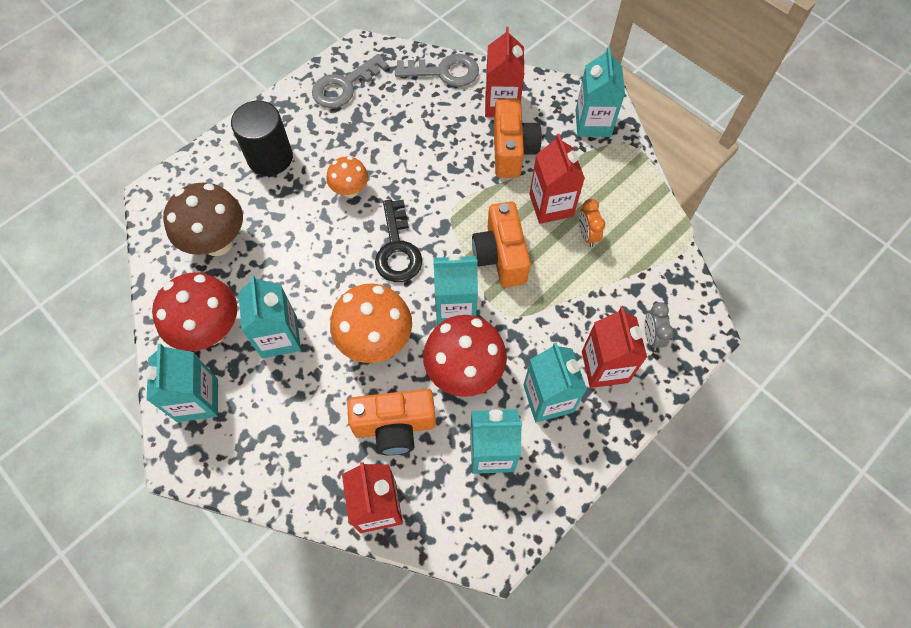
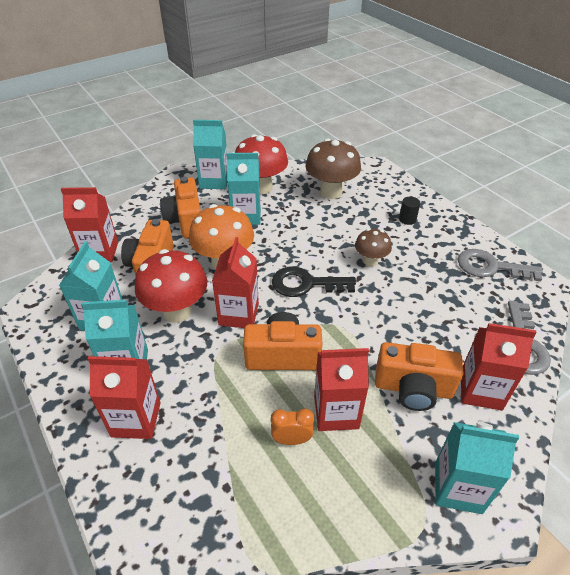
camera: 100 degrees right, 20 degrees down
(270, 157) = (407, 219): black cylinder -> black cylinder, size x0.46
(298, 412) = (186, 221): none -> orange camera
(344, 86) = (490, 267): grey key -> grey key turned 45 degrees counterclockwise
(350, 190) = (370, 261): orange mushroom -> brown mushroom
(455, 307) = (238, 314): turquoise carton -> red carton
(651, 336) = (149, 475): grey clock -> none

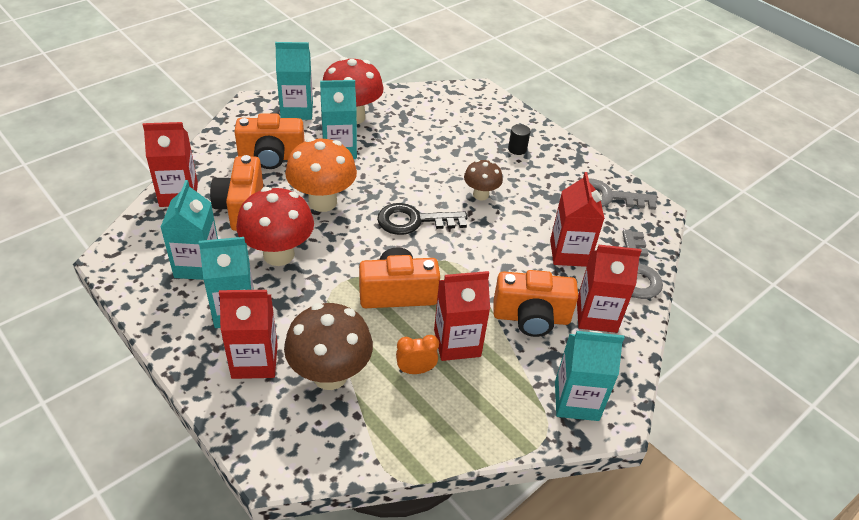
camera: 10 degrees left, 0 degrees up
(186, 221) = (271, 157): orange camera -> orange camera turned 75 degrees counterclockwise
(238, 314) = (346, 254): red carton -> red carton (569, 253)
(331, 192) = (431, 120): brown mushroom -> brown mushroom (330, 375)

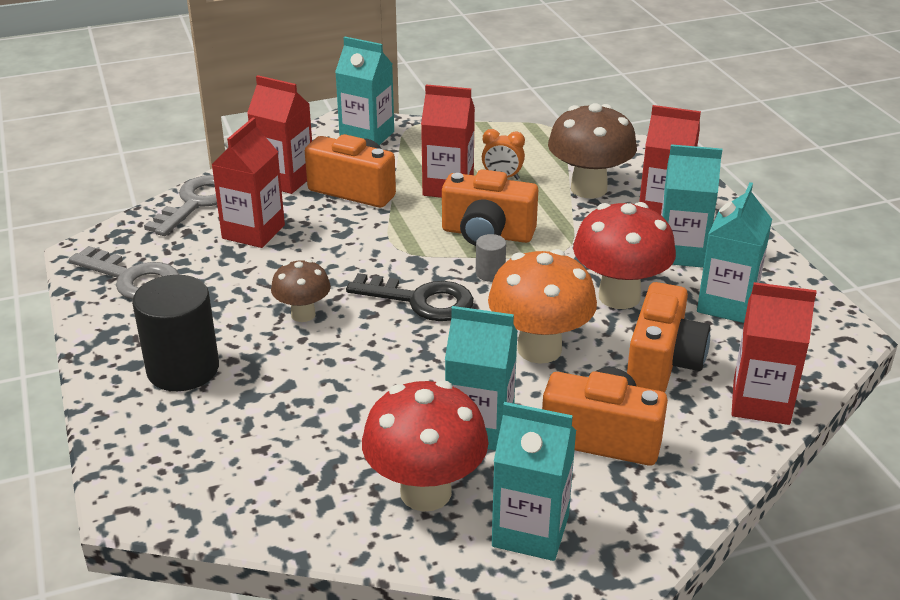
camera: 155 degrees left, 10 degrees down
(378, 254) = (490, 273): none -> grey cylinder
(517, 149) = (183, 369): black cylinder -> black cylinder, size x2.17

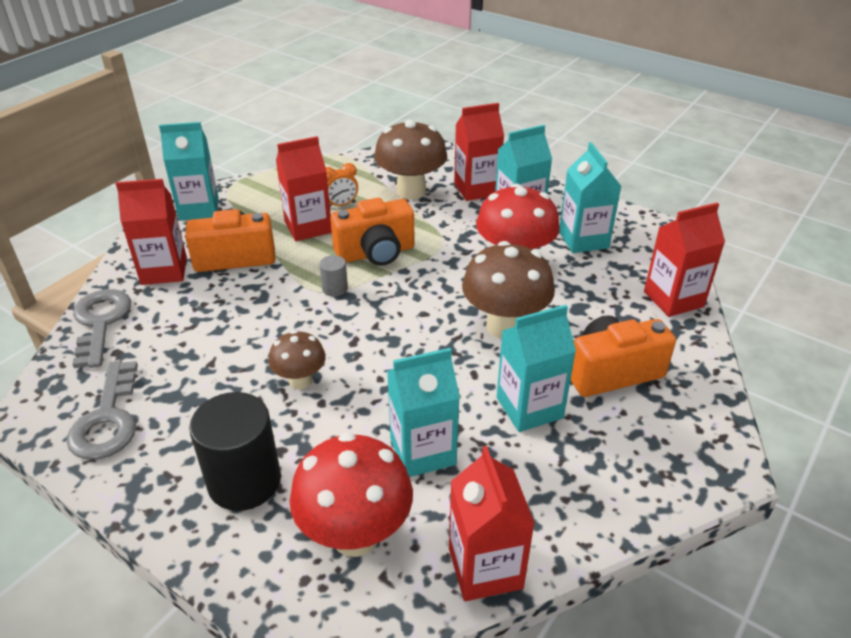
camera: 35 degrees left, 5 degrees up
(133, 278) = (108, 419): grey key -> grey key turned 90 degrees clockwise
(253, 232) = (182, 327): red carton -> red carton (485, 568)
(421, 300) = (382, 326): black key -> none
(425, 492) = (547, 481): red mushroom -> red mushroom (355, 535)
(490, 273) = (410, 283): grey cylinder -> grey cylinder (335, 288)
(530, 531) = (645, 469): turquoise carton -> turquoise carton (422, 451)
(539, 349) = (504, 326): orange mushroom -> brown mushroom
(662, 363) = (591, 299): orange camera -> none

